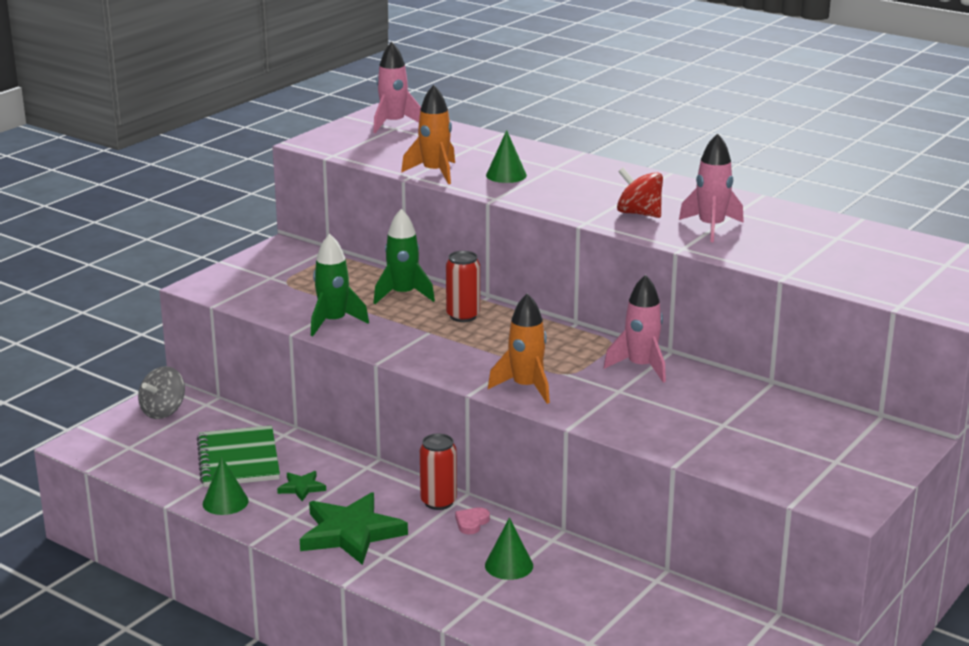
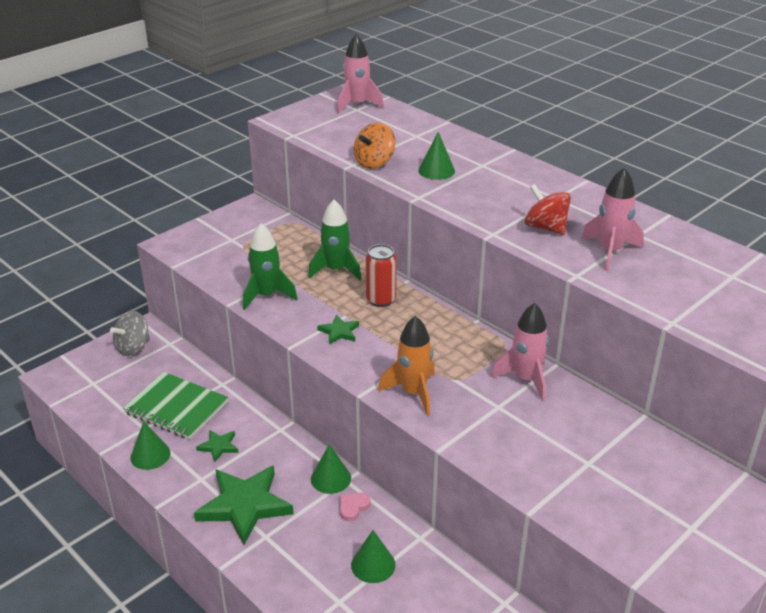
camera: 10 degrees right, 10 degrees up
(238, 459) = (176, 408): green notebook -> green notebook turned 60 degrees counterclockwise
(427, 346) = (339, 332): none -> green star
(435, 173) = (374, 162): orange rocket -> orange spinning top
(438, 502) = (330, 478): red can -> green cone

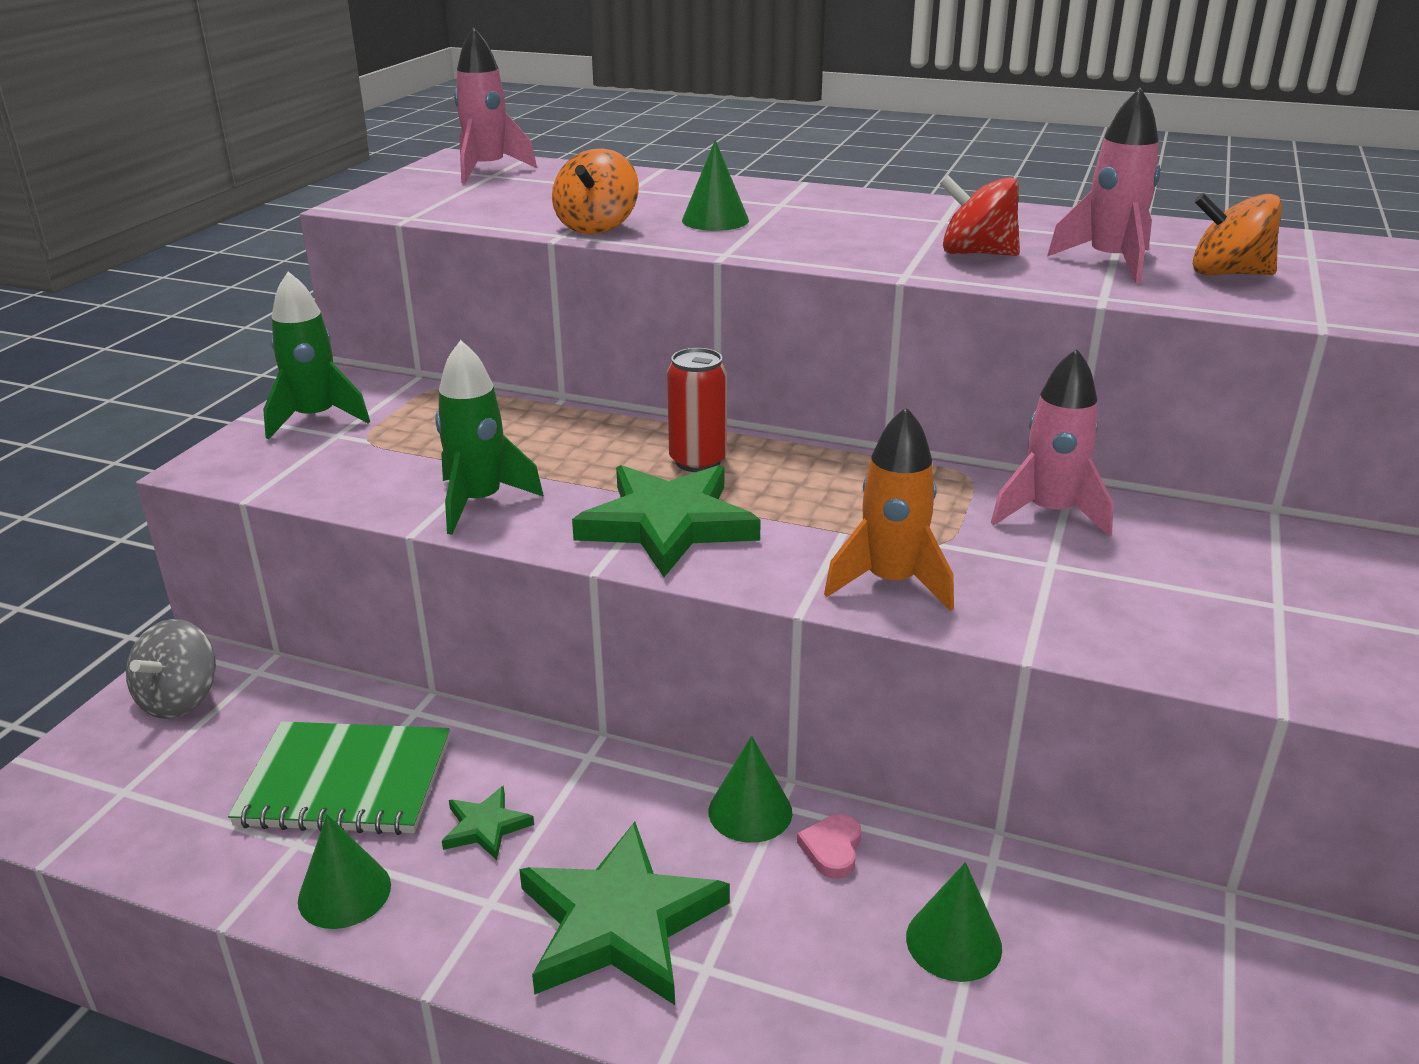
camera: 25 degrees left, 5 degrees down
(336, 270) = (578, 437): green rocket -> green rocket (316, 419)
(339, 332) = (668, 524): green star -> green star, size x2.15
(665, 276) = (1228, 274): none -> orange spinning top

